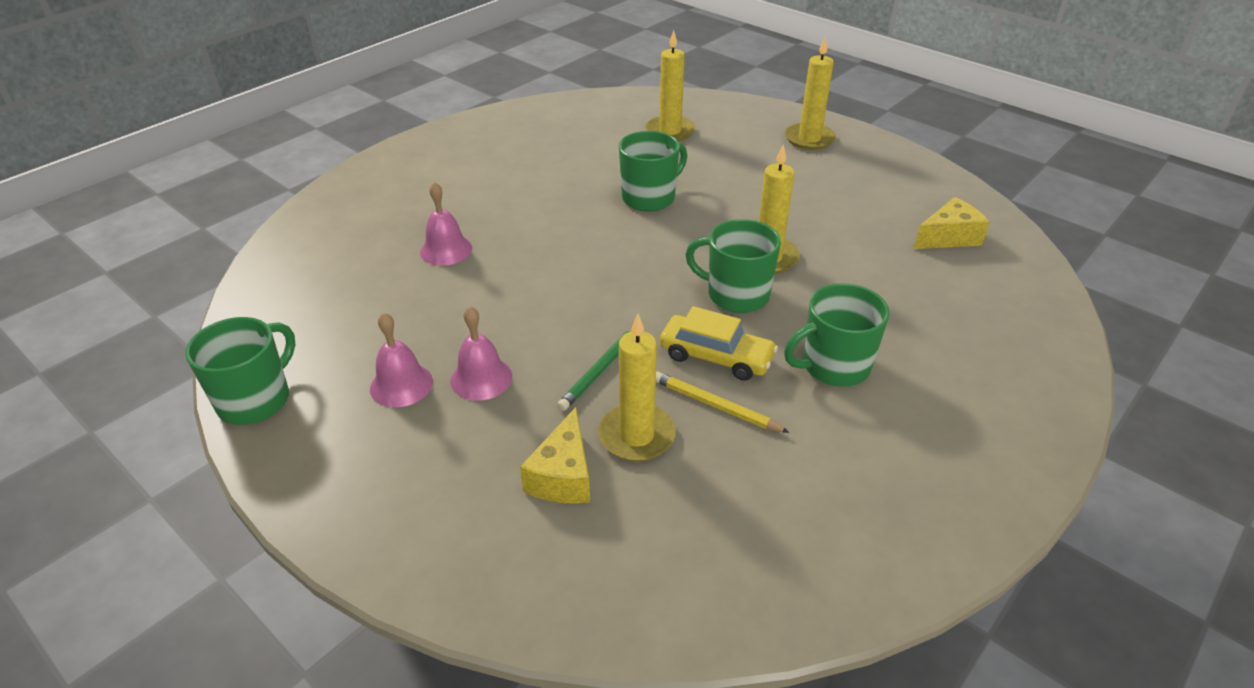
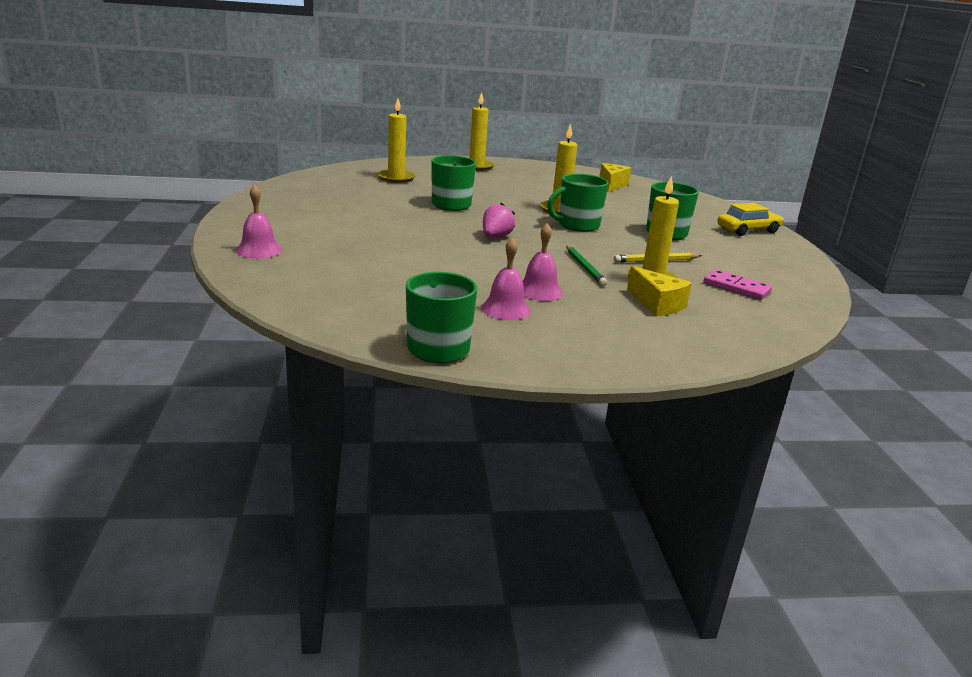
camera: 50 degrees left, 15 degrees down
(446, 250) = (387, 254): pink bell -> pink bell (259, 250)
(599, 271) = (496, 237): none -> pink strawberry
(716, 357) = (619, 246): yellow car -> yellow car (748, 230)
(727, 514) = (736, 287): none -> pink domino

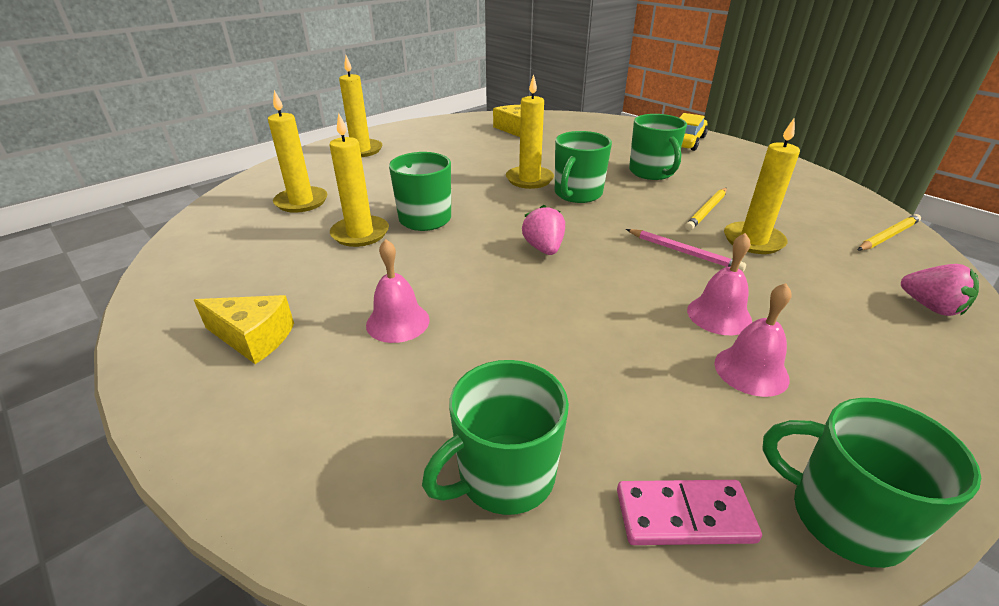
camera: 35 degrees left, 10 degrees up
(259, 250) = (313, 457): pink bell -> pink bell (398, 322)
(319, 282) = (504, 476): none -> green mug
(403, 199) = (360, 234): none -> yellow candle
(585, 267) = (684, 252): green pencil -> pink pencil
(657, 304) = (815, 272): yellow cheese -> yellow cheese (253, 338)
(701, 342) = (930, 307): none -> pink strawberry
(736, 287) = (806, 215): pink domino -> pink domino (684, 516)
(776, 316) = (888, 236): none -> yellow pencil

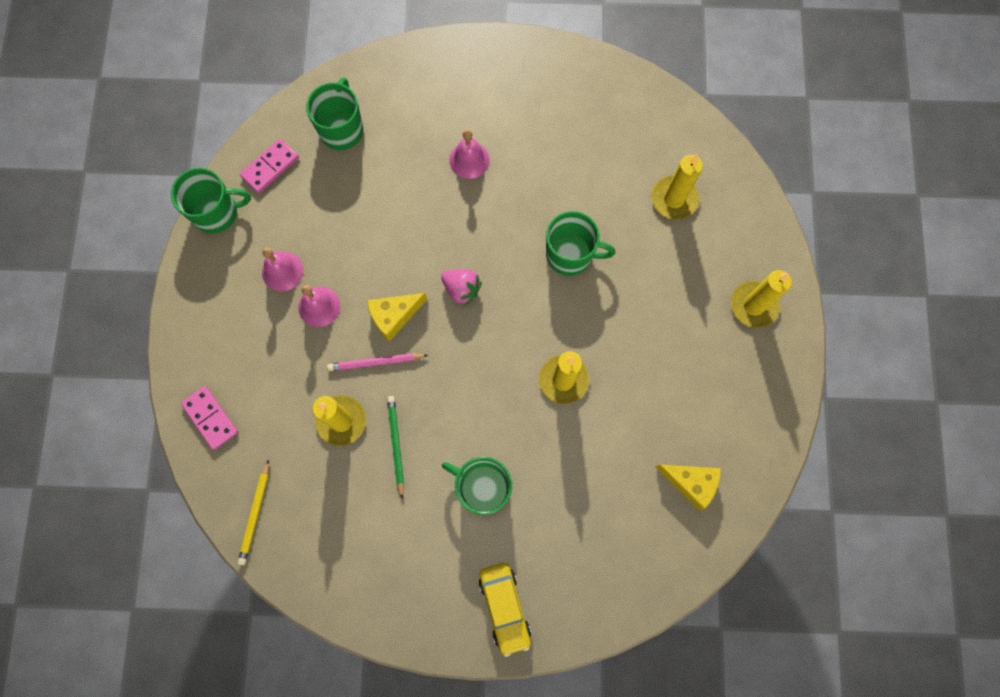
camera: 135 degrees right, 40 degrees up
(253, 338) = (519, 94): yellow cheese -> yellow cheese (394, 316)
(360, 234) = (585, 203): yellow candle -> none
(577, 194) = (506, 388): green mug -> none
(707, 211) = (396, 444): yellow pencil -> green pencil
(930, 307) = (210, 418): pink strawberry -> pink domino

